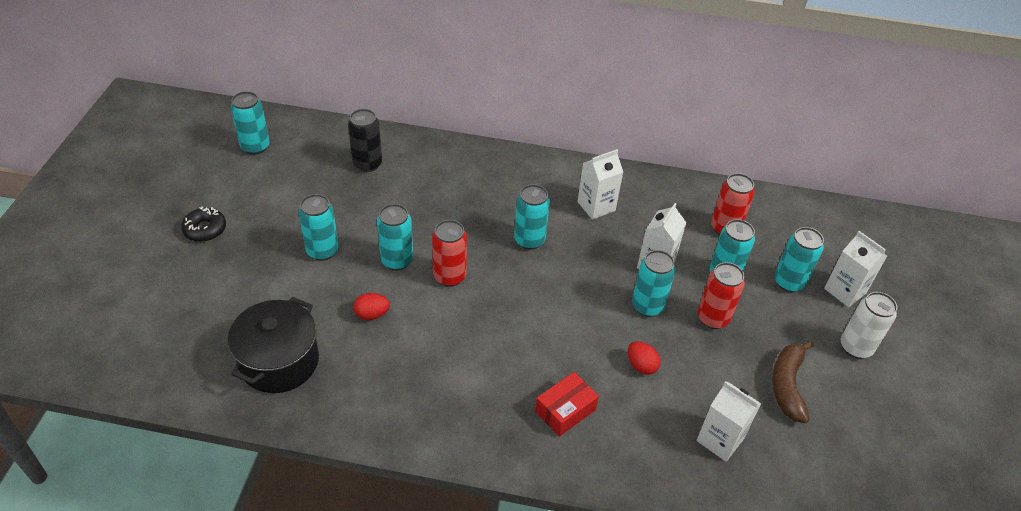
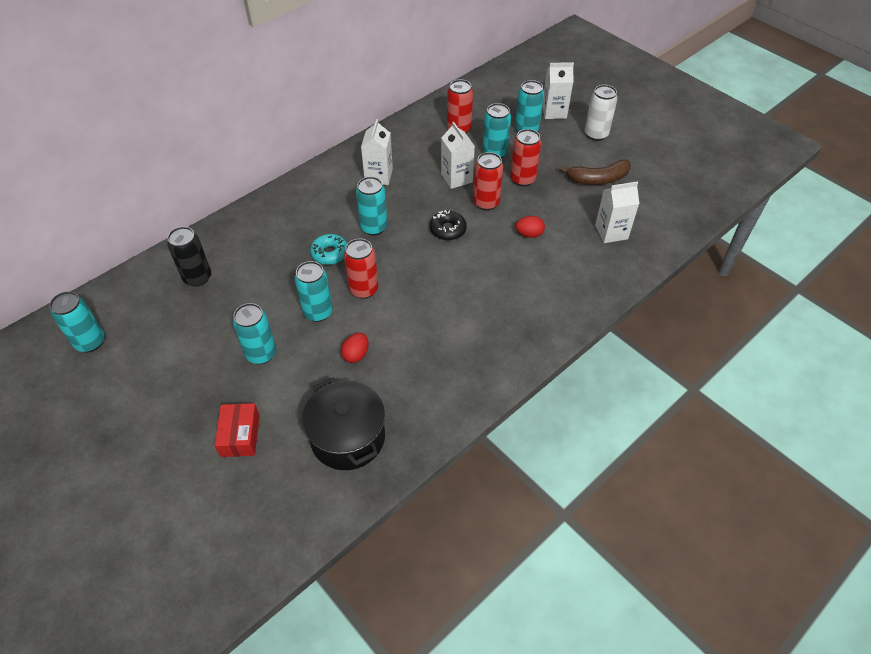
camera: 50 degrees left, 5 degrees up
(205, 229) = (152, 425): black donut -> black donut (448, 230)
(469, 228) = (330, 253): none -> turquoise donut
(565, 411) = (532, 292): red box -> red box (240, 435)
(647, 306) = (486, 203): turquoise can -> red can
(787, 385) = (598, 179): brown banana -> brown banana turned 60 degrees counterclockwise

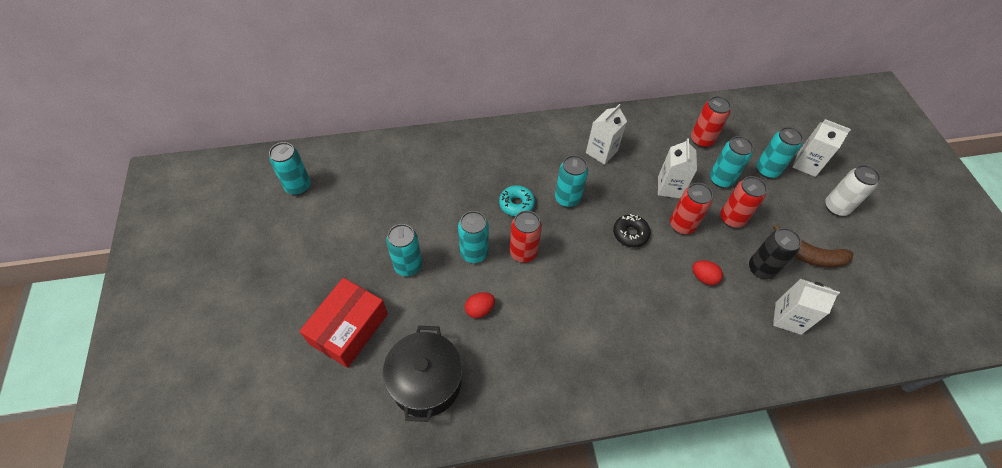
camera: 30 degrees right, 5 degrees up
(197, 277) = (403, 172): black can -> black can (761, 269)
(240, 435) = (349, 329): red box -> red box, size x1.59

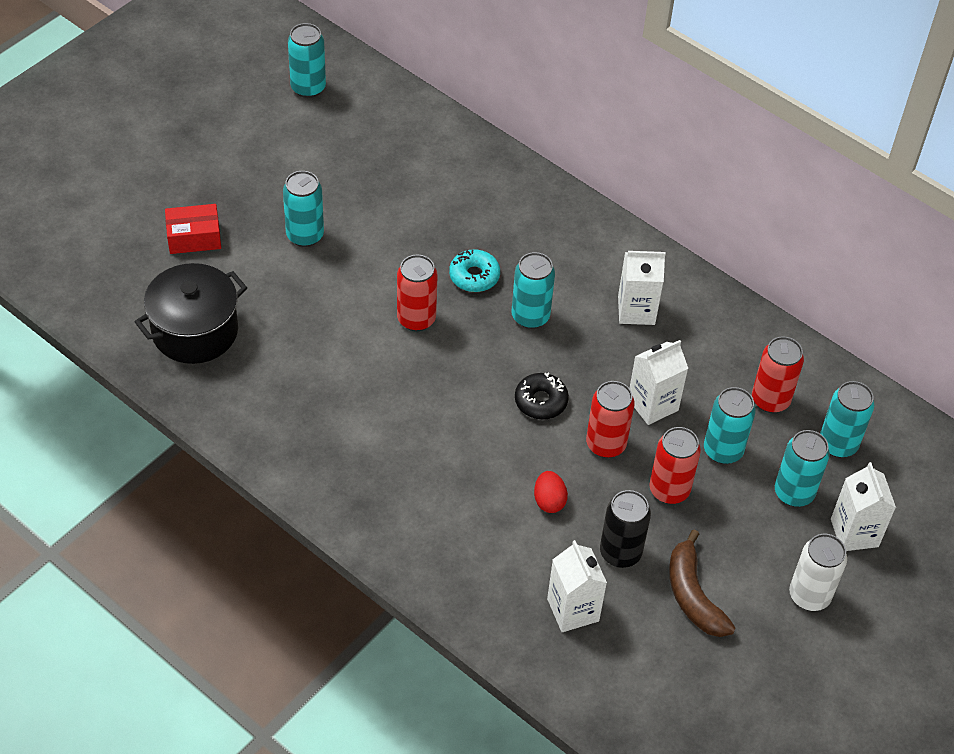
camera: 50 degrees right, 5 degrees down
(349, 329) = (194, 237): red box -> red box, size x0.63
(474, 253) = (373, 278): turquoise can -> turquoise can (838, 444)
(479, 309) = (311, 324): red egg -> none

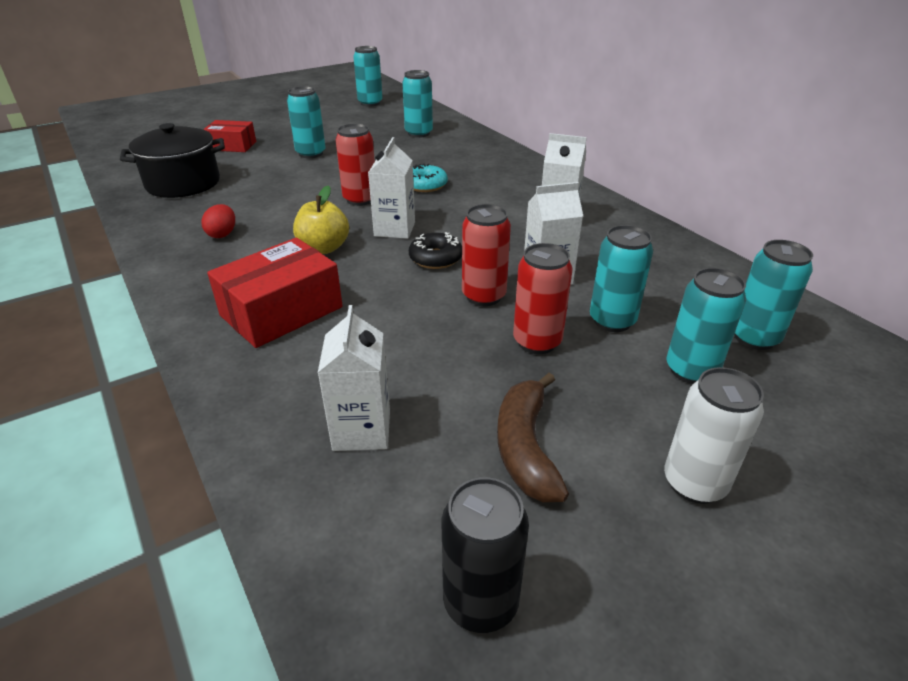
camera: 20 degrees right, 15 degrees down
(425, 410) = (324, 248): none -> yellow apple
(438, 505) = (281, 311): none -> red box
(530, 316) = (458, 210): turquoise can -> turquoise can (418, 133)
(549, 501) = (398, 327): red egg -> red egg (222, 234)
(620, 553) = (452, 386): black can -> black can (480, 602)
(770, 400) = (678, 292): red can -> none
(854, 533) = (770, 424): white carton -> white carton (394, 229)

